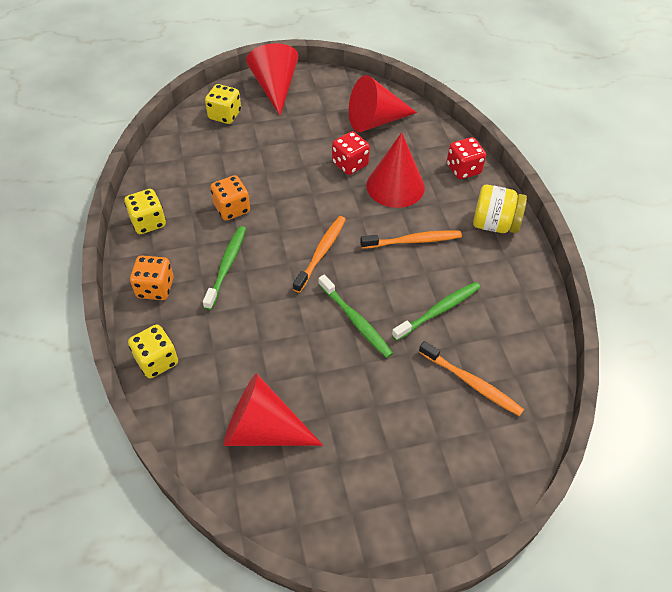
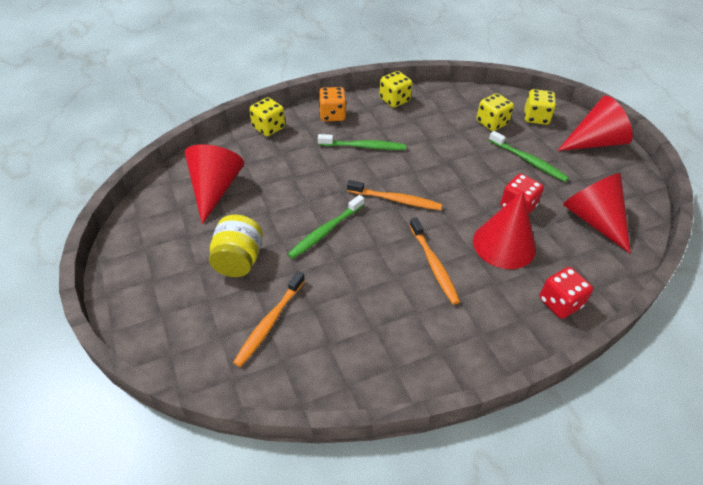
camera: 80 degrees right, 5 degrees down
(221, 150) = (492, 123): none -> yellow dice
(232, 208) = (426, 140): orange dice -> none
(438, 311) = (350, 291): green toothbrush -> green toothbrush (528, 161)
(494, 224) = (485, 337): yellow jar -> yellow jar (238, 260)

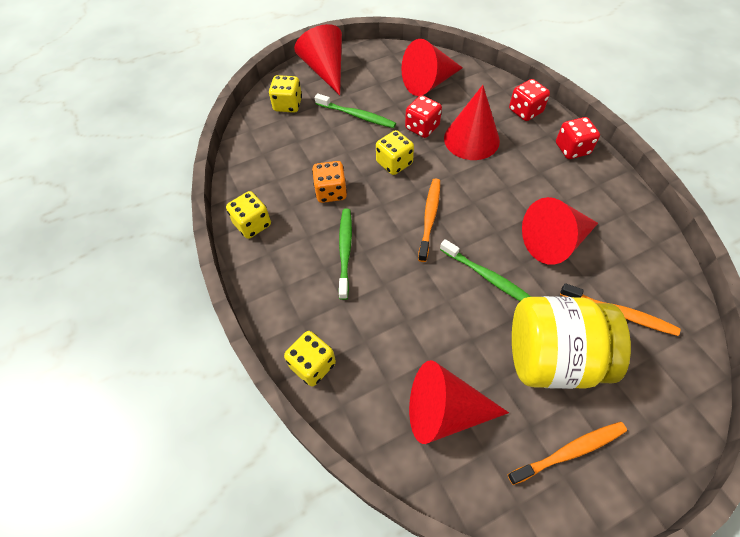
camera: 90 degrees left, 10 degrees up
(238, 260) = (552, 358): yellow jar -> yellow jar, size x1.61
(332, 115) = (284, 290): orange dice -> orange dice (331, 192)
(360, 289) = (554, 242): none -> red cone
(434, 265) = (509, 187): orange toothbrush -> orange toothbrush (569, 451)
(492, 123) = (297, 138): yellow dice -> yellow dice (394, 163)
(497, 337) = (572, 149): none -> red dice
(528, 161) = (357, 115): green toothbrush -> green toothbrush turned 75 degrees clockwise

